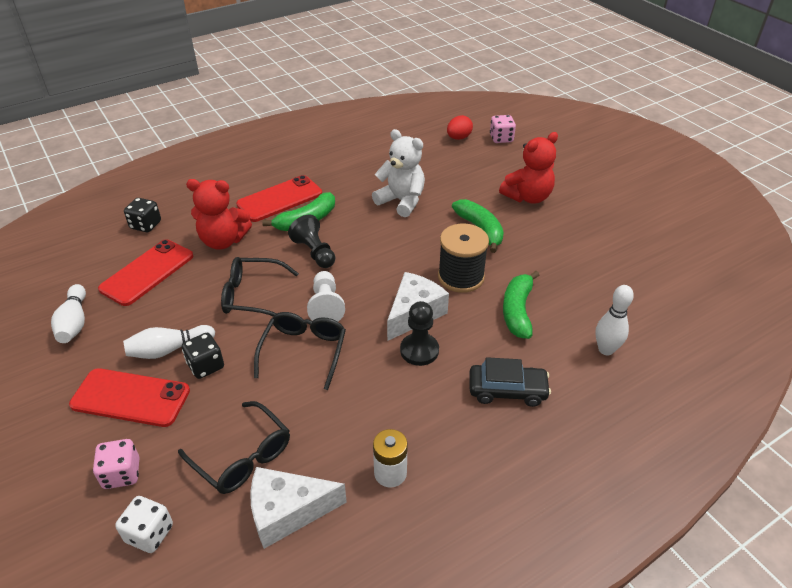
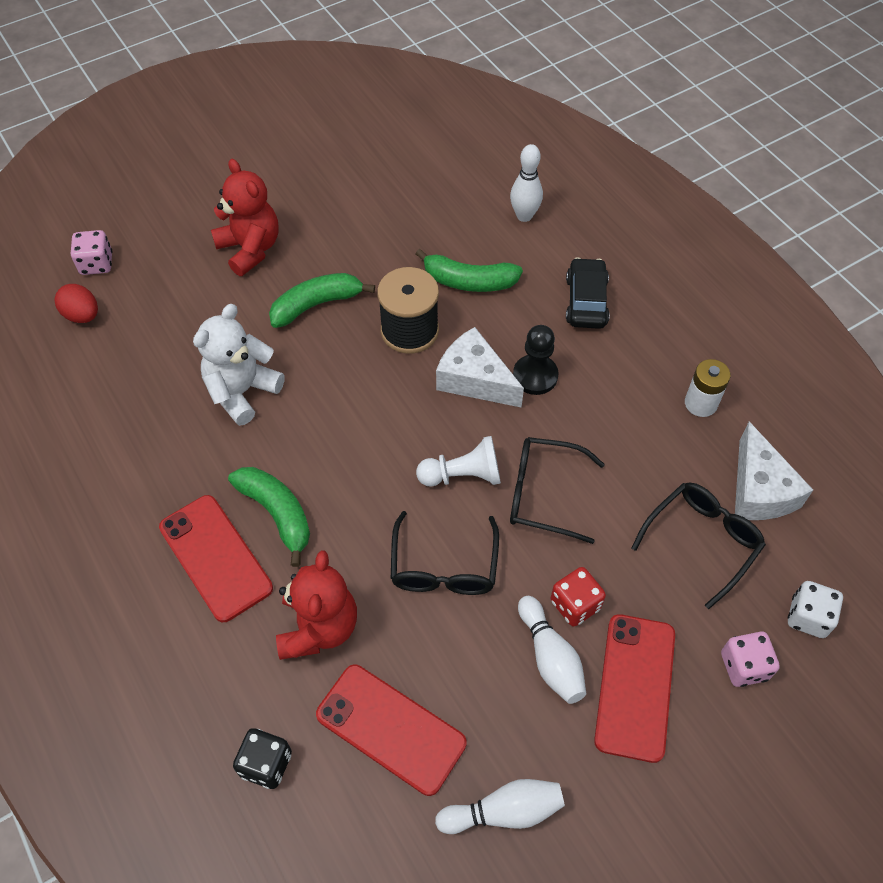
camera: 90 degrees left, 15 degrees up
(206, 366) = (575, 604): black dice -> red dice
(314, 252) = (353, 497): black pawn -> none

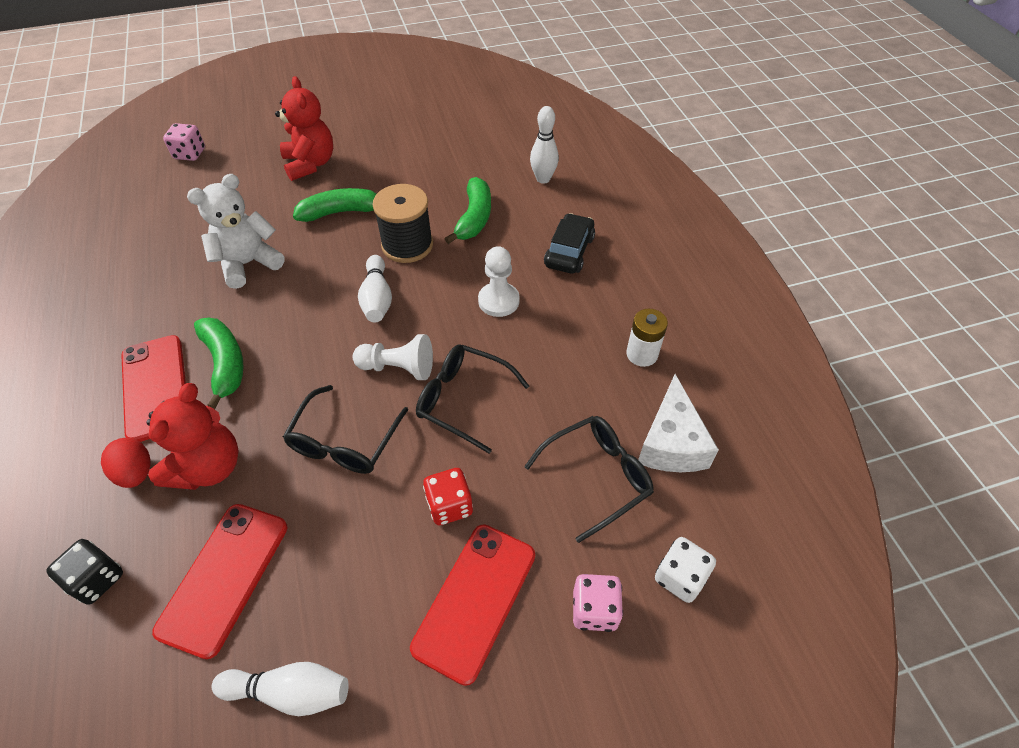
camera: 15 degrees right, 5 degrees down
(82, 315) = (158, 186): red egg -> red egg (136, 473)
(390, 729) = (224, 577): red phone -> red phone turned 60 degrees clockwise
(469, 281) = (474, 218): green banana -> green banana turned 105 degrees counterclockwise
(474, 380) = (444, 293): white cheese -> none
(535, 376) = (498, 301): black pawn -> white pawn
(550, 657) = (404, 549): white bowling pin -> white bowling pin (377, 298)

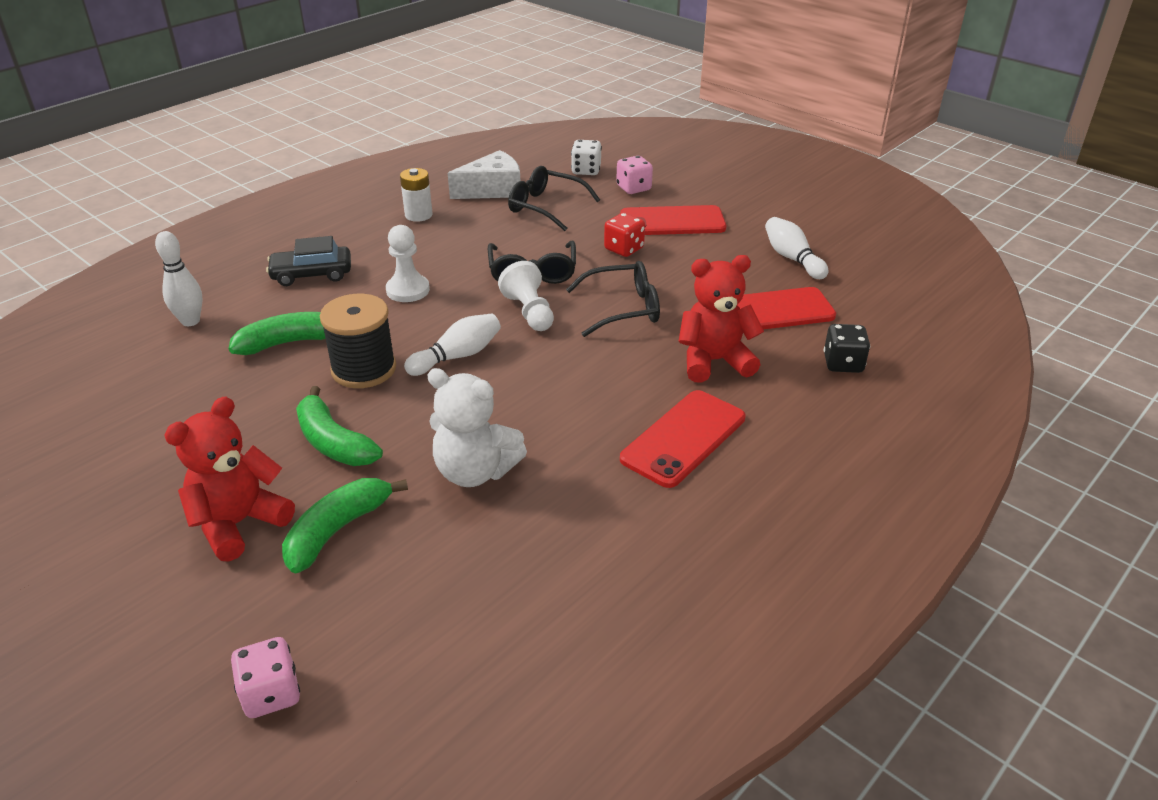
camera: 120 degrees left, 15 degrees down
(136, 473) = (761, 396): red egg -> none
(225, 364) = (616, 409): green banana -> green banana (338, 530)

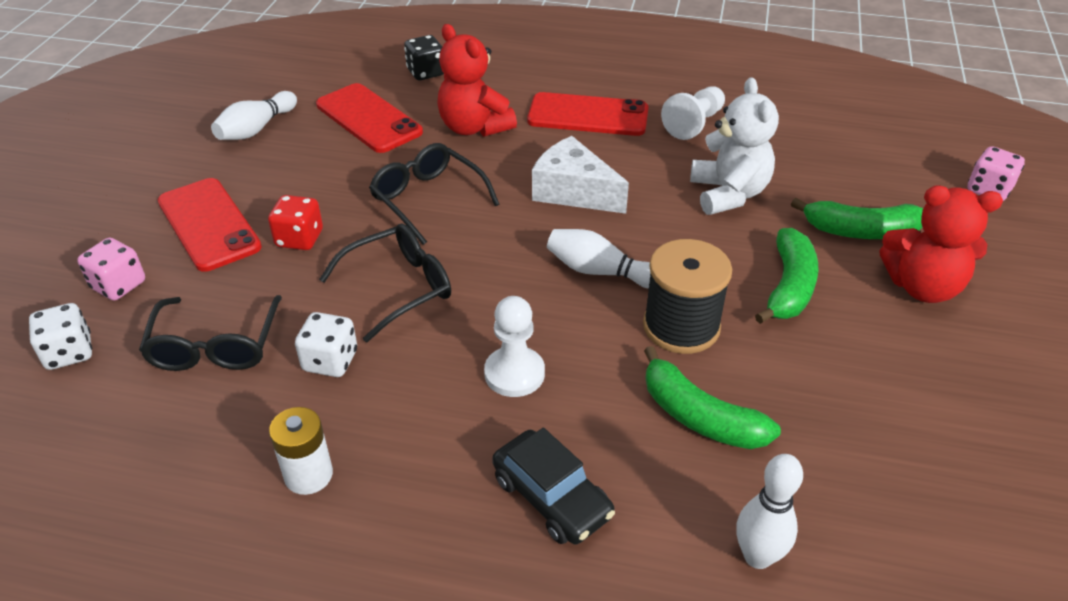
camera: 120 degrees left, 5 degrees up
(492, 190) = (179, 429): white cheese -> white cheese (573, 192)
(492, 236) = (330, 361): none -> white dice
(529, 312) = (483, 256): white pawn -> white pawn (694, 124)

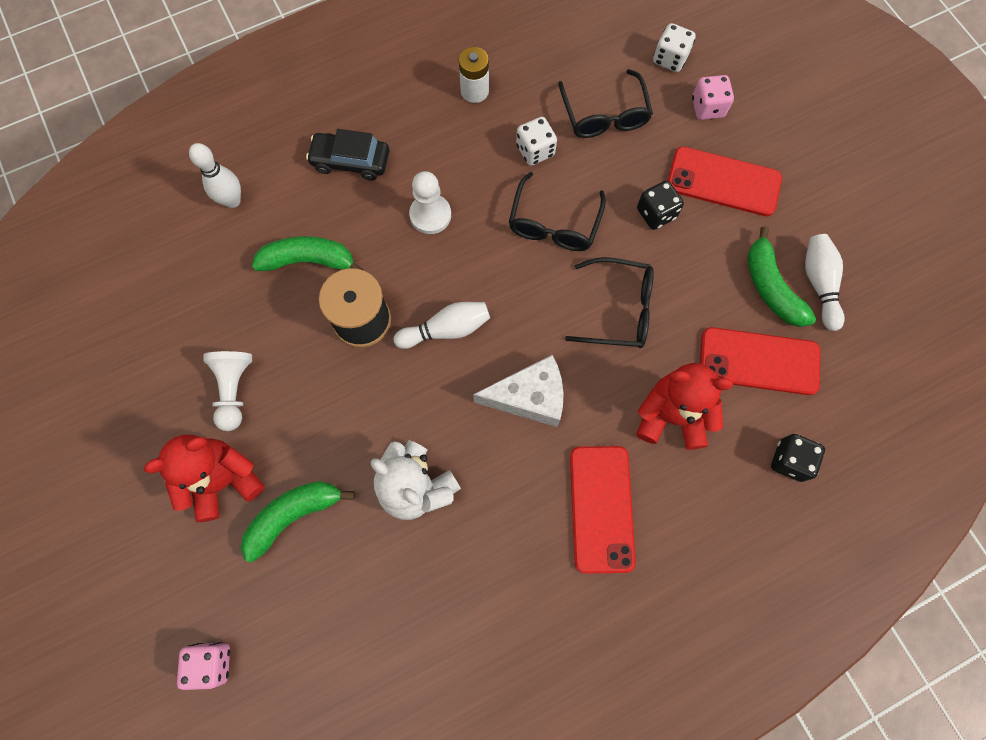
camera: 140 degrees right, 30 degrees up
(215, 346) = (604, 115): black glasses -> black glasses turned 150 degrees counterclockwise
(299, 239) = (656, 213): red dice -> black dice
(588, 115) = (601, 508): red phone -> red phone turned 60 degrees counterclockwise
(694, 124) = (506, 569): white pawn -> white pawn (234, 390)
(789, 287) = (314, 409): green banana -> green banana (770, 287)

